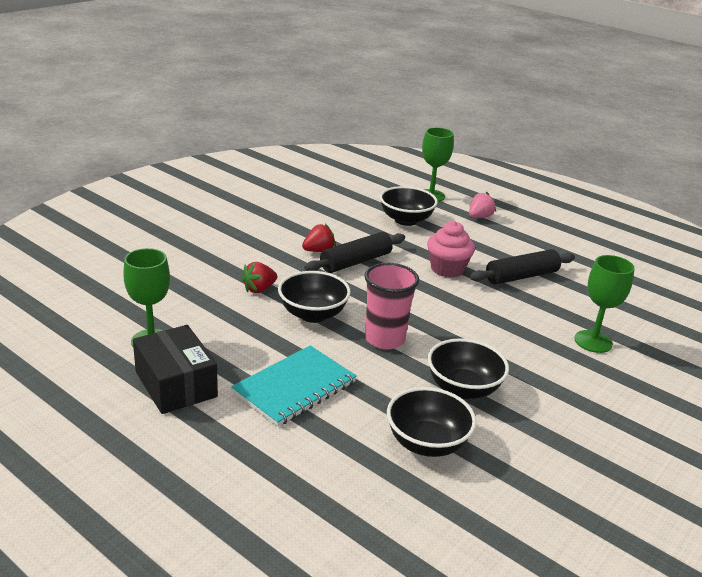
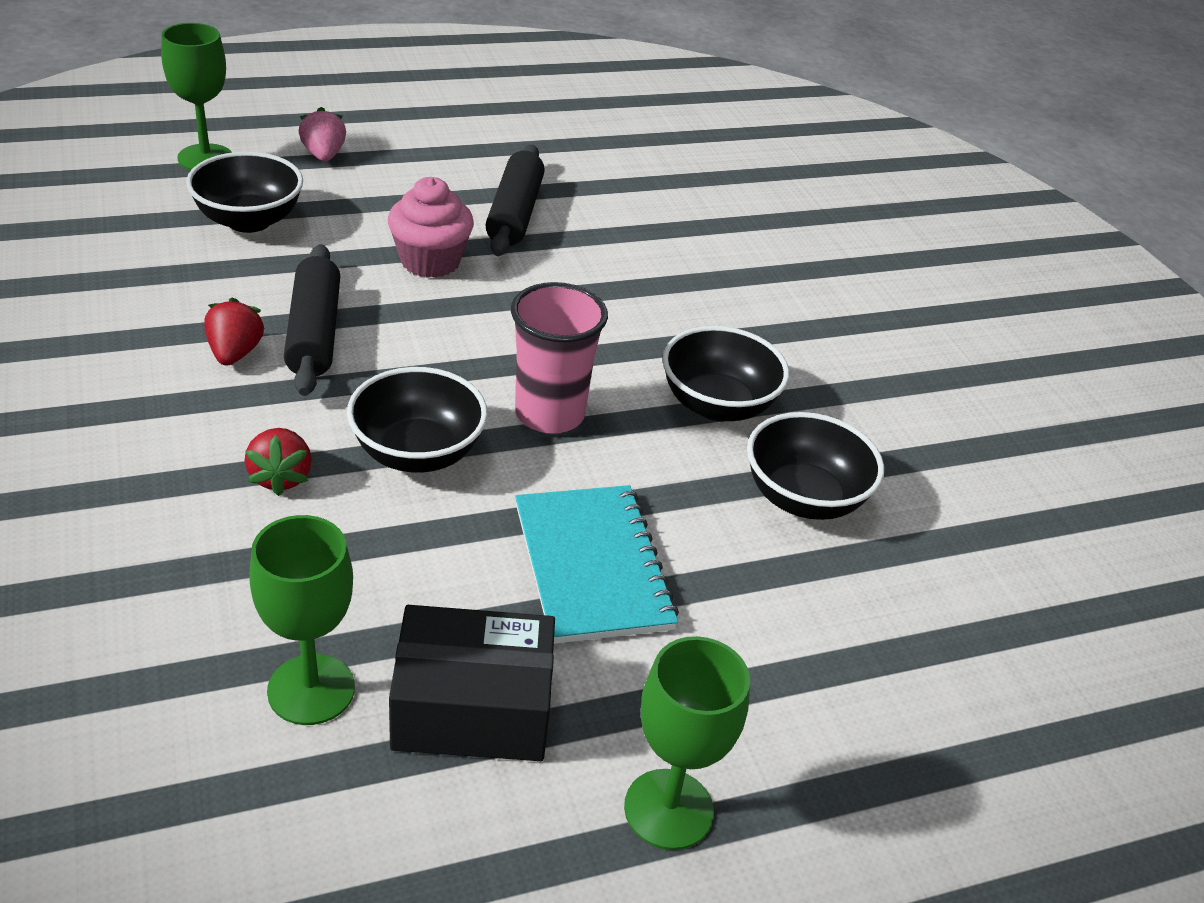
camera: 60 degrees left, 10 degrees up
(593, 341) = (704, 249): green goblet -> green goblet (668, 809)

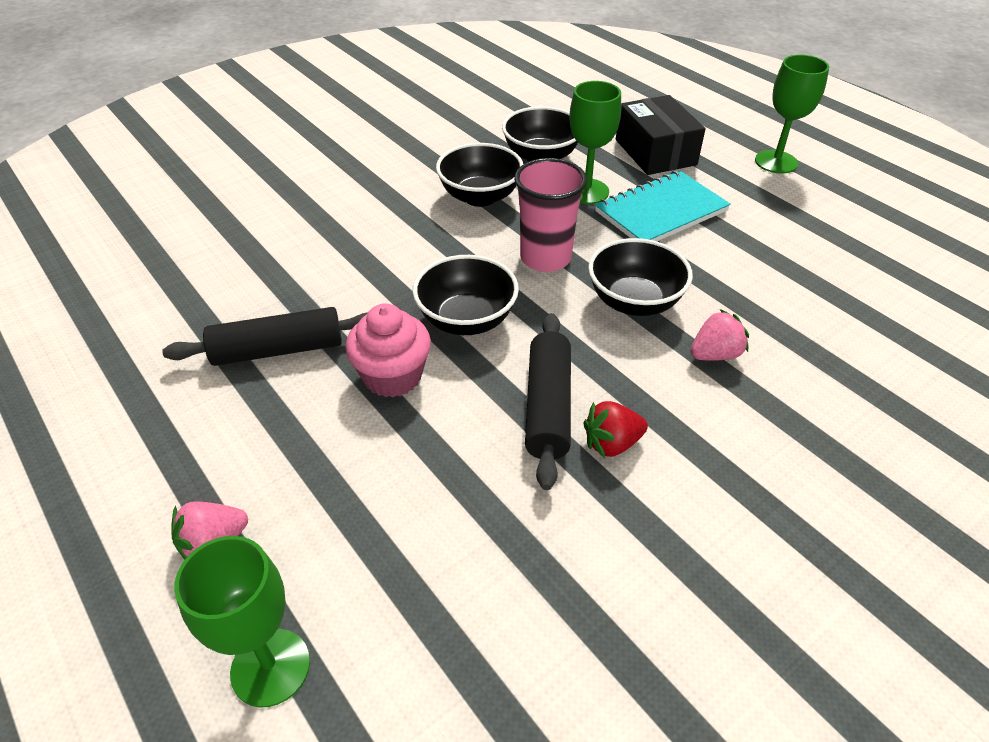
camera: 105 degrees left, 5 degrees up
(249, 220) = (396, 542): black bowl -> black bowl (466, 320)
(281, 477) = (715, 354): red strawberry -> pink strawberry
(311, 689) = (841, 278): green goblet -> green goblet (587, 191)
(314, 333) = (548, 406): black rolling pin -> black rolling pin turned 60 degrees counterclockwise
(472, 708) = (790, 224): black box -> black box (655, 152)

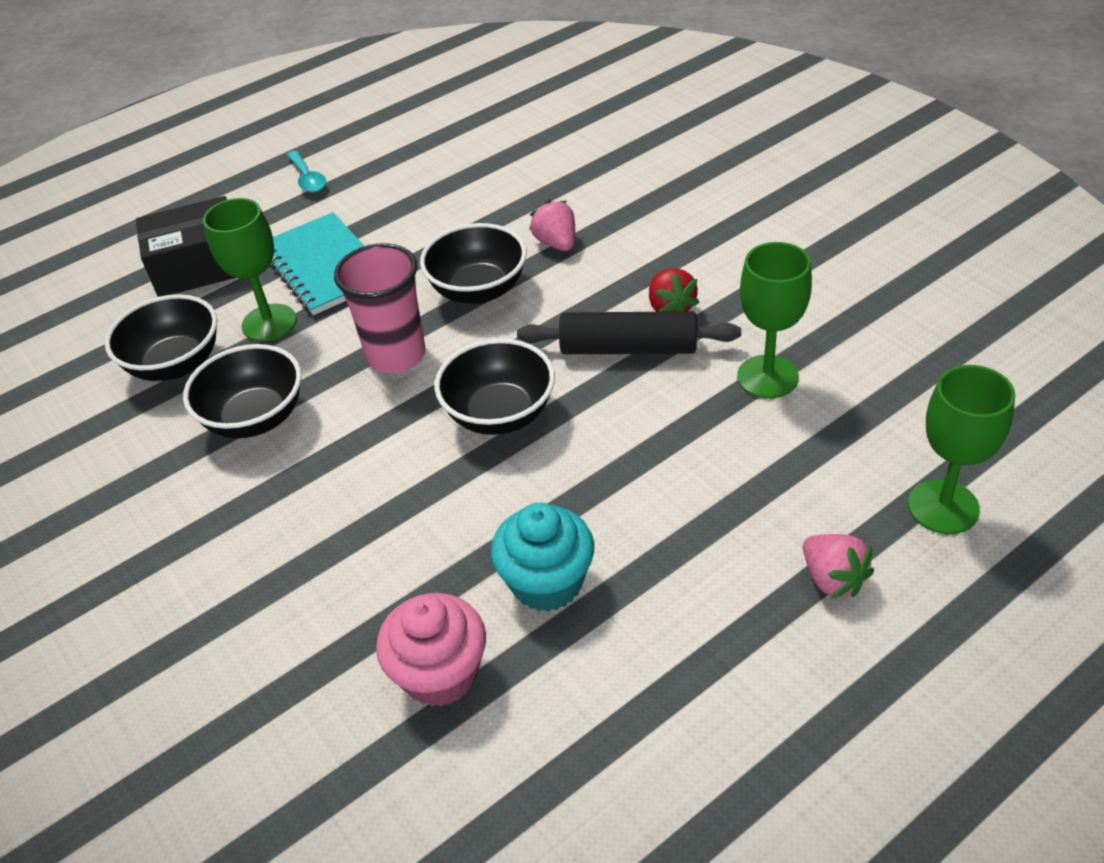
camera: 85 degrees left, 0 degrees up
(278, 350) = (547, 582): black rolling pin -> turquoise cupcake
(392, 376) = (590, 467): pink cupcake -> pink cupcake (440, 674)
(776, 162) = (250, 181): green goblet -> green goblet (767, 377)
(789, 191) = (308, 178): none -> turquoise spoon

